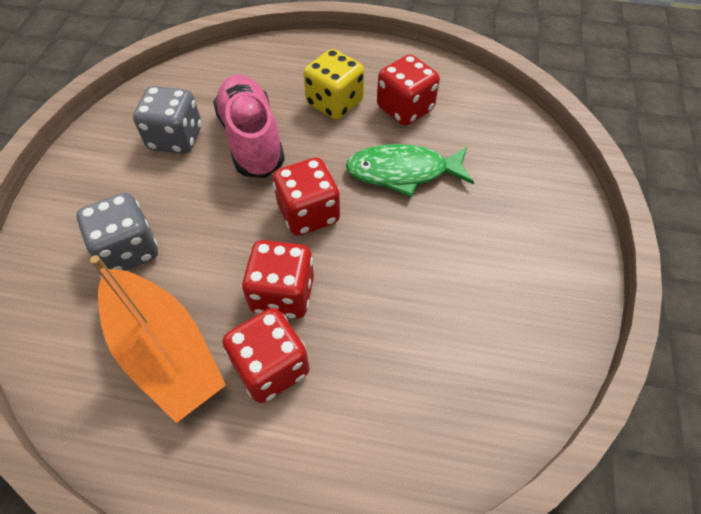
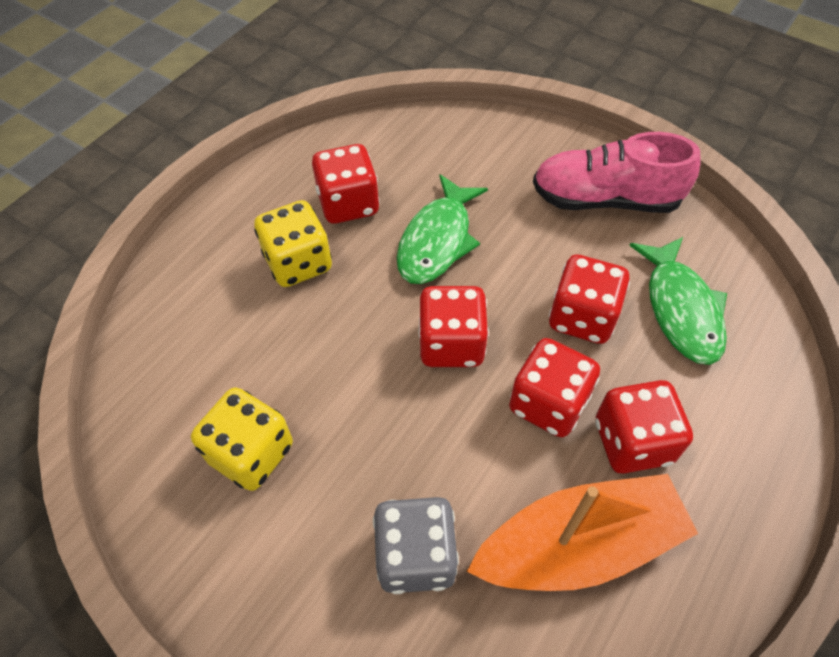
camera: 65 degrees left, 0 degrees up
(175, 138) = (251, 453): grey dice -> yellow dice
(251, 140) = (306, 366): pink shoe -> pink shoe (605, 199)
(381, 295) = (582, 317): none -> red dice
(433, 375) = (681, 309): none -> green fish

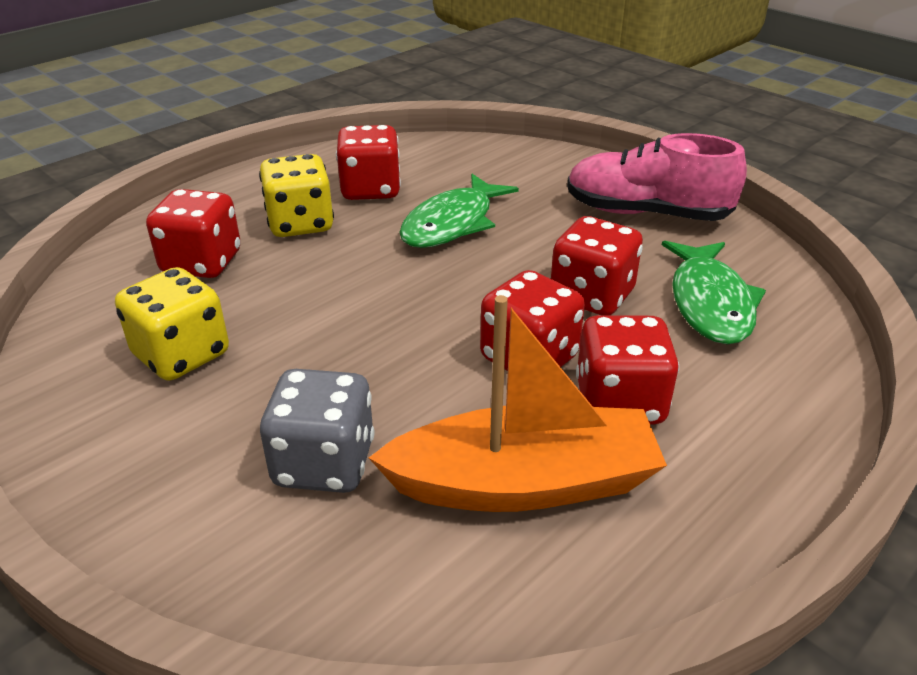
camera: 10 degrees right, 20 degrees down
(451, 344) = (436, 299): red dice -> red dice (202, 263)

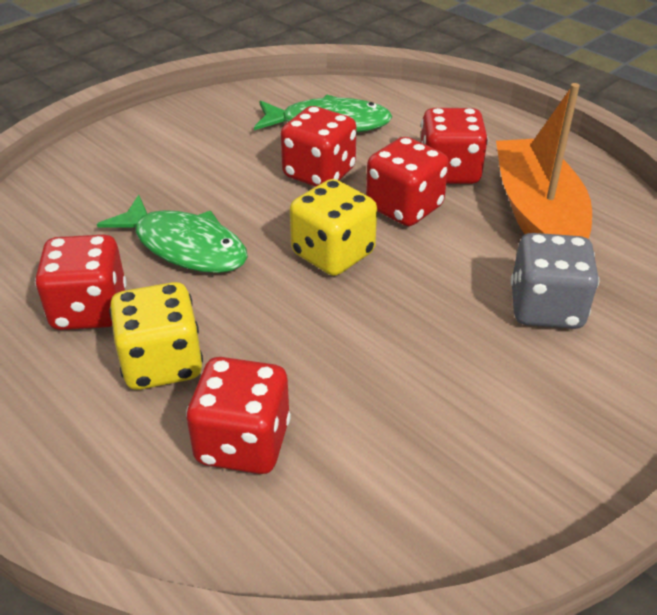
camera: 90 degrees left, 5 degrees up
(181, 355) = (423, 424): yellow dice -> yellow dice (333, 254)
(646, 213) = (188, 136): pink shoe -> none

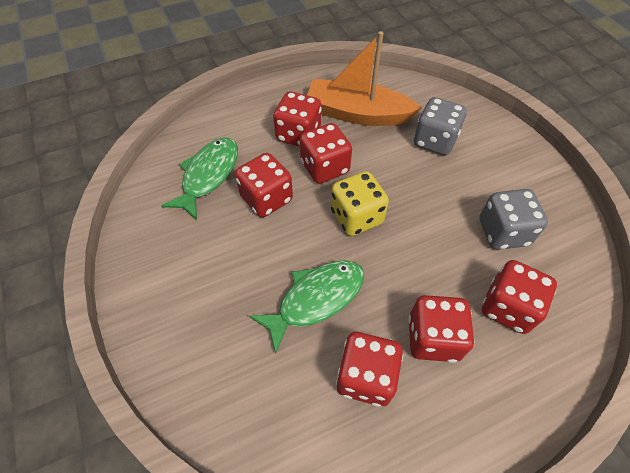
camera: 70 degrees left, 15 degrees up
(162, 363) = (433, 338): yellow dice -> red dice
(393, 421) = (503, 232): none -> grey dice

